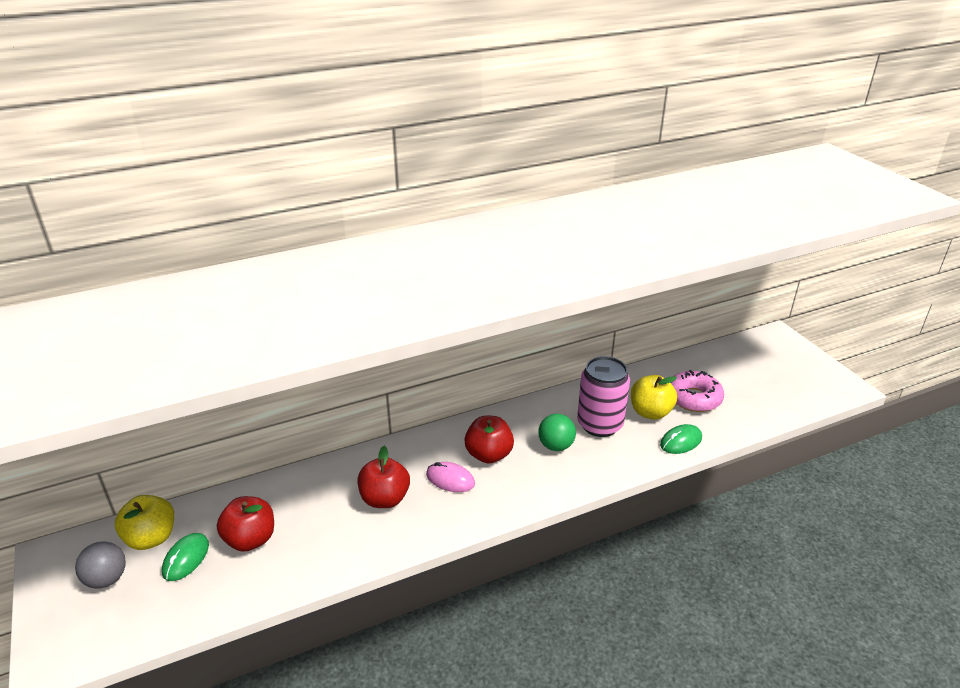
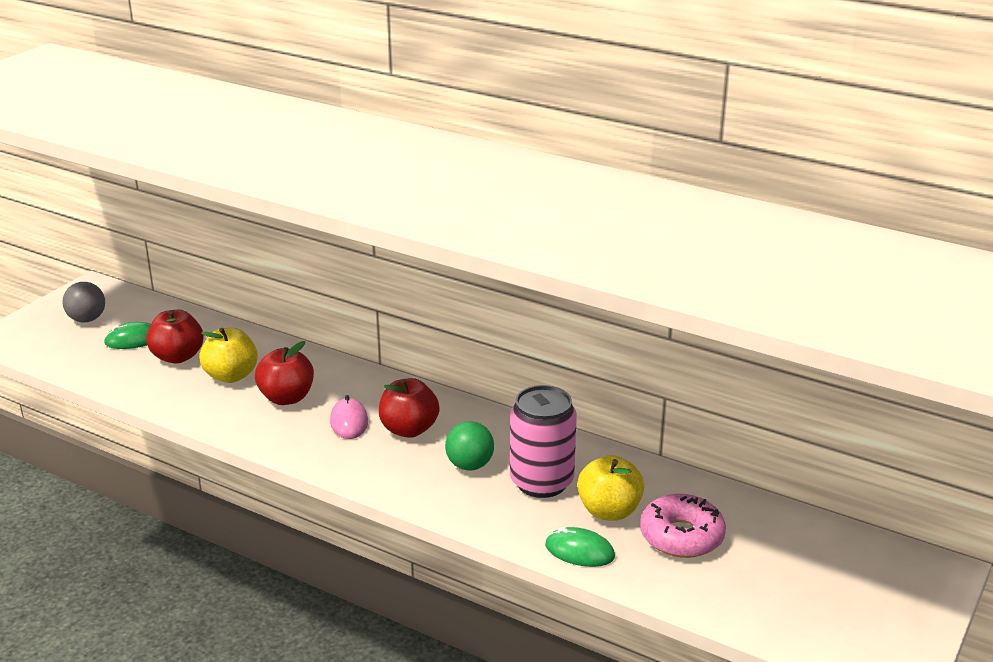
camera: 55 degrees right, 5 degrees down
(151, 538) = (141, 316): yellow apple -> yellow apple (231, 376)

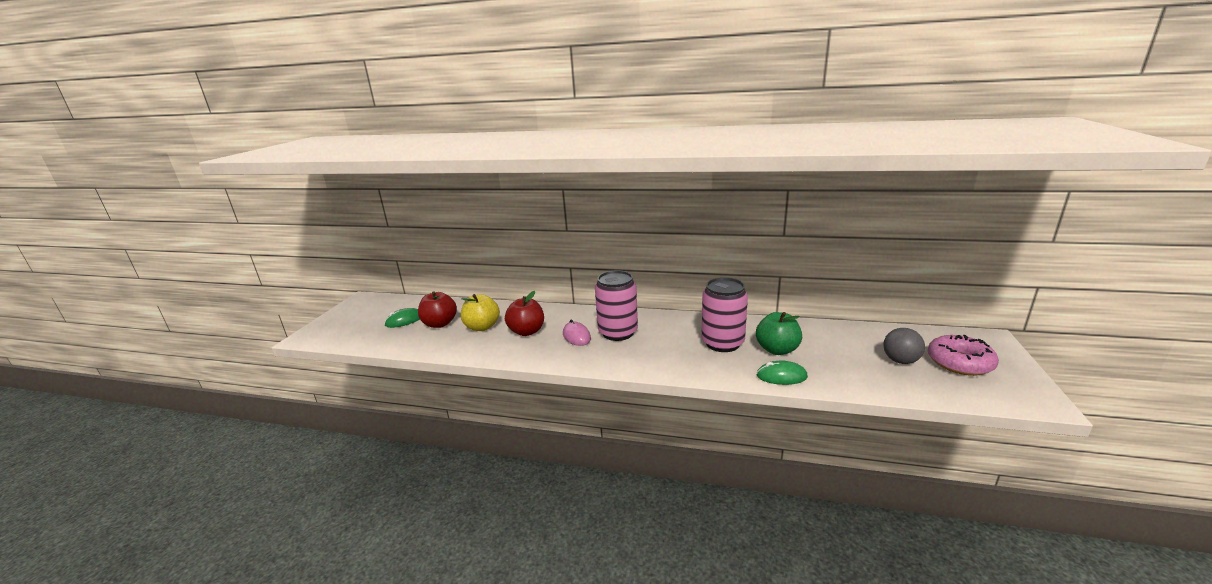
camera: 15 degrees left, 5 degrees down
(87, 319) = (366, 315): grey ball -> grey ball (900, 361)
(409, 429) = (618, 332): red apple -> pink can
(470, 465) = (671, 344): green ball -> none
(609, 511) = (777, 350): yellow apple -> green apple
(681, 536) = (832, 353): pink donut -> pink donut (959, 363)

